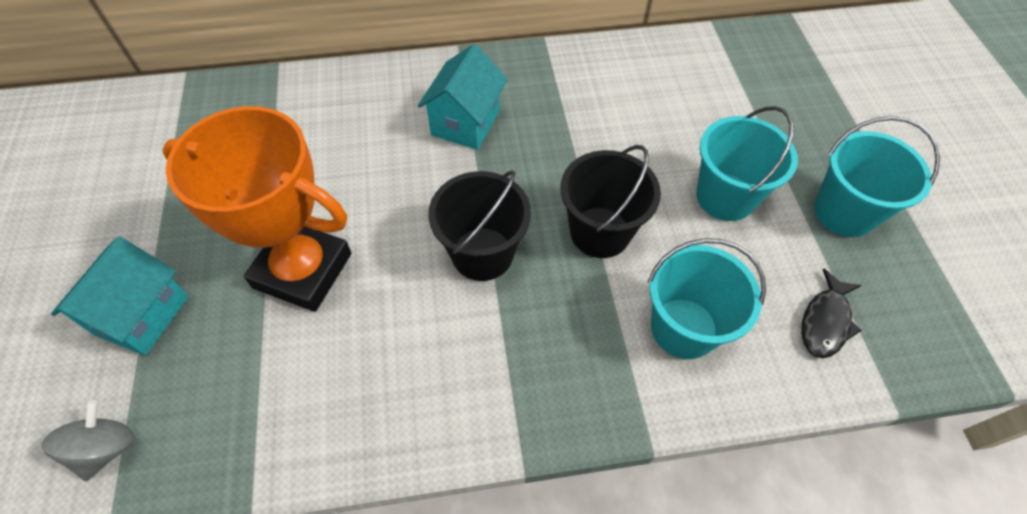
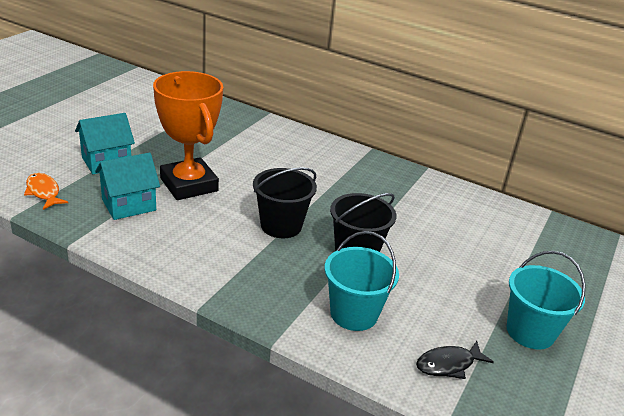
camera: 35 degrees right, 25 degrees down
(106, 448) = (43, 192): grey spinning top -> orange fish
(465, 123) = (337, 177): turquoise house -> turquoise house (129, 205)
(725, 197) = (454, 281): turquoise bucket -> none

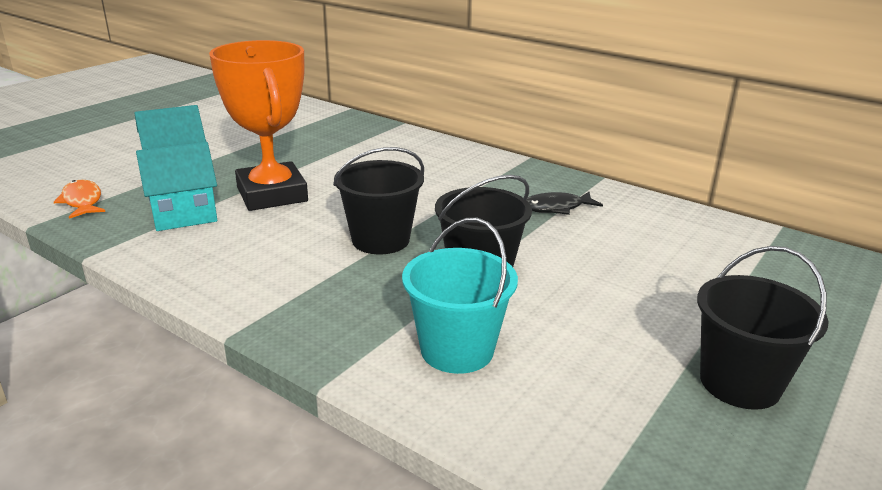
camera: 10 degrees right, 5 degrees down
(448, 364) = (595, 427): black fish -> black fish (556, 208)
(530, 332) = (739, 383): turquoise bucket -> black bucket

